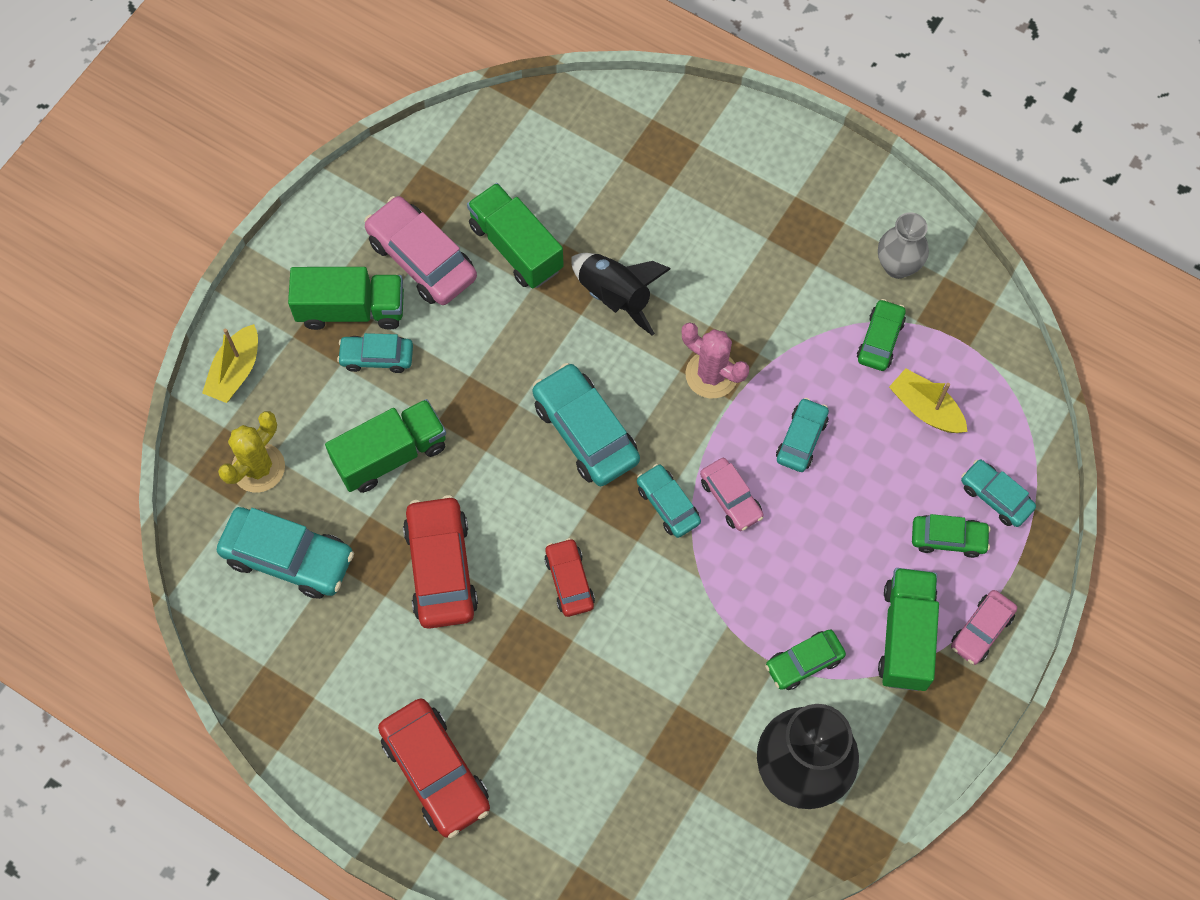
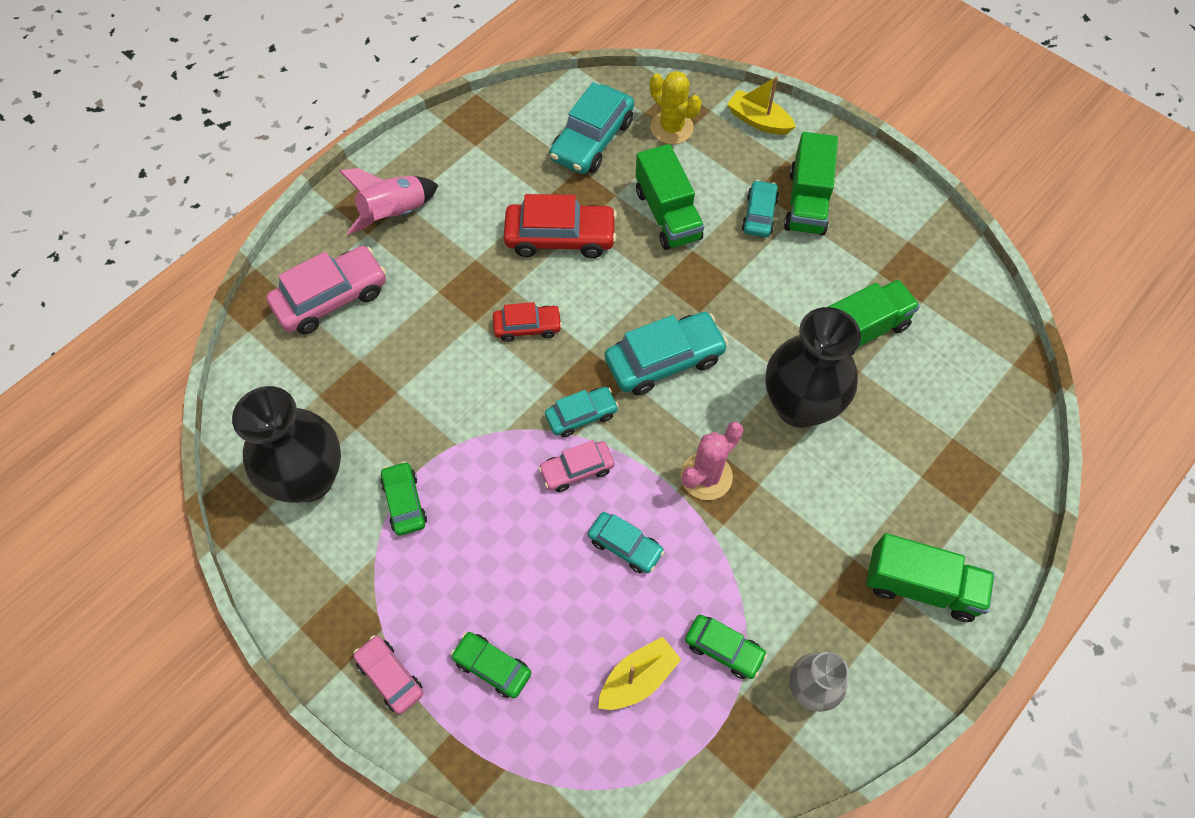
camera: 100 degrees right, 5 degrees down
(422, 259) = (852, 257): pink car -> pink car (331, 298)
(435, 771) = (395, 214): red car -> pink rocket
(615, 296) = (799, 406): black rocket -> black vase
(905, 636) = (404, 600): green truck -> green truck (921, 586)
(948, 538) = (492, 667): green car -> green car turned 105 degrees clockwise
(995, 497) = (526, 729): turquoise car -> none

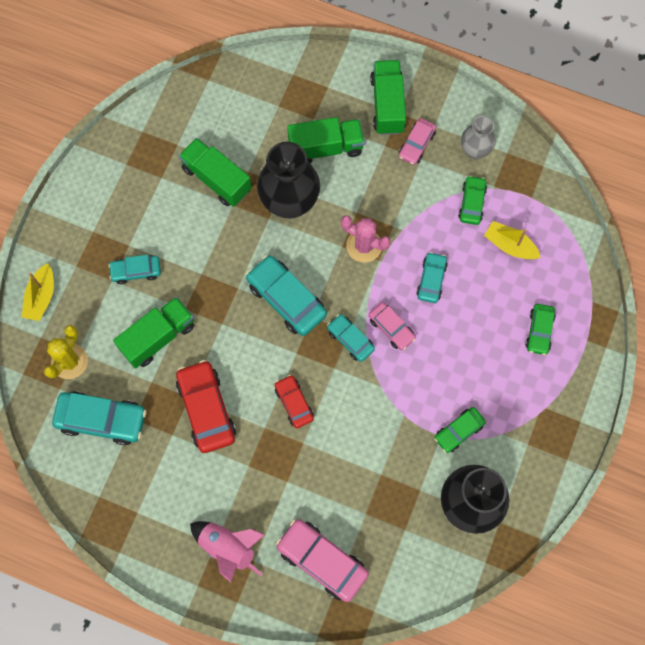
camera: 110 degrees left, 10 degrees up
(390, 676) = (571, 389): pink car -> pink car (416, 144)
(807, 201) = (112, 241): green truck -> green truck (325, 147)

